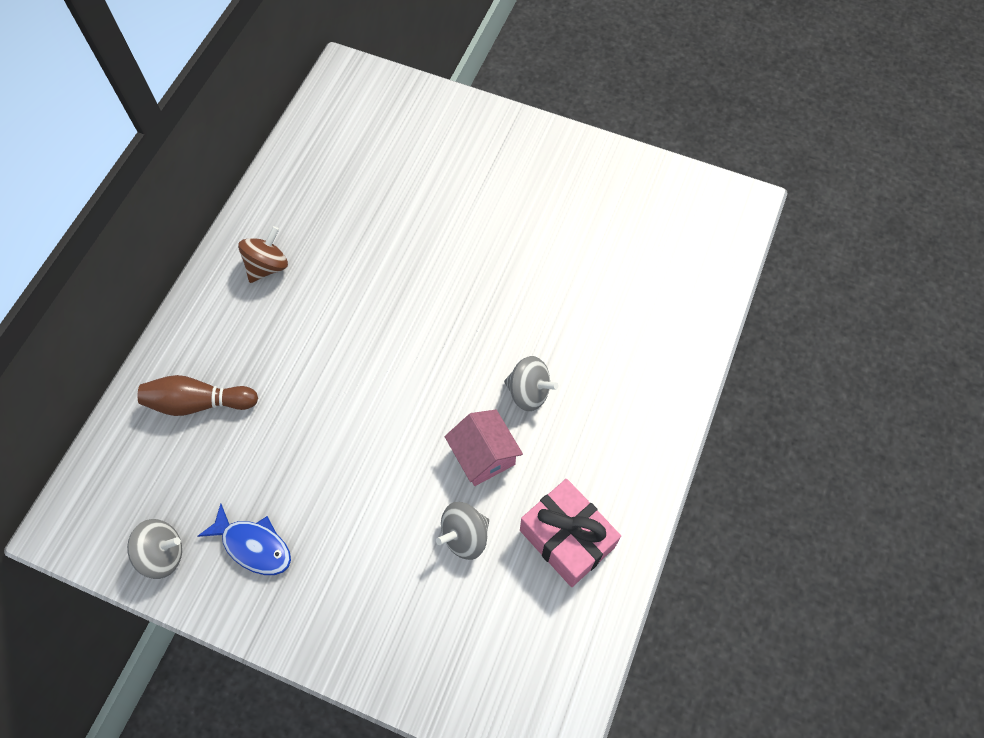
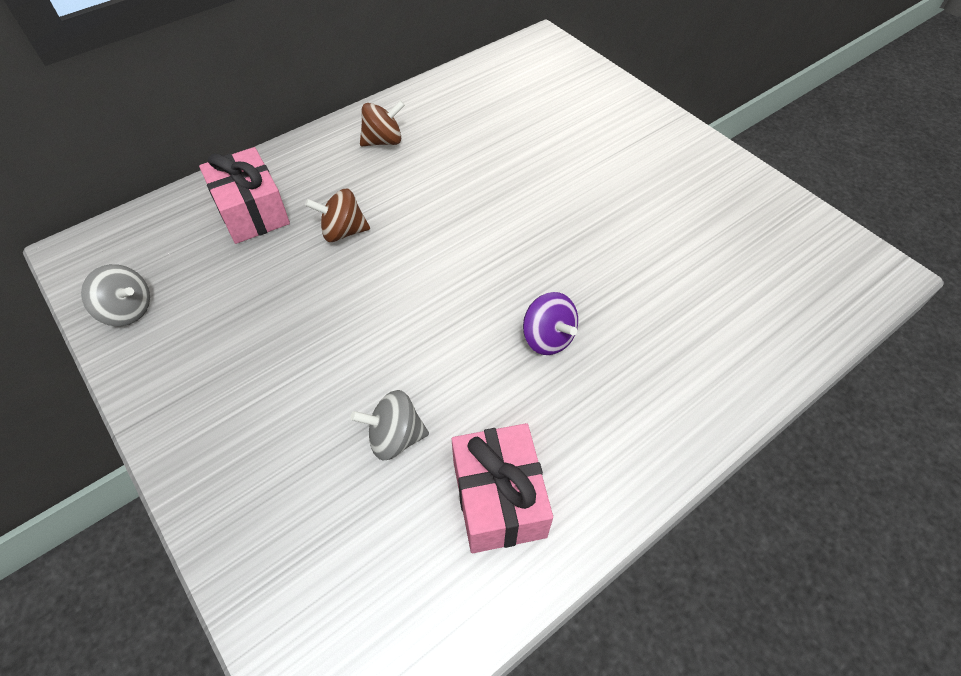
camera: 30 degrees right, 10 degrees down
(198, 402) = (252, 212): brown bowling pin -> pink gift
(253, 545) = (202, 342): blue fish -> none
(298, 381) = (343, 232): none -> brown spinning top
(483, 456) = (464, 373): pink house -> none
(529, 392) = (548, 338): grey spinning top -> purple spinning top

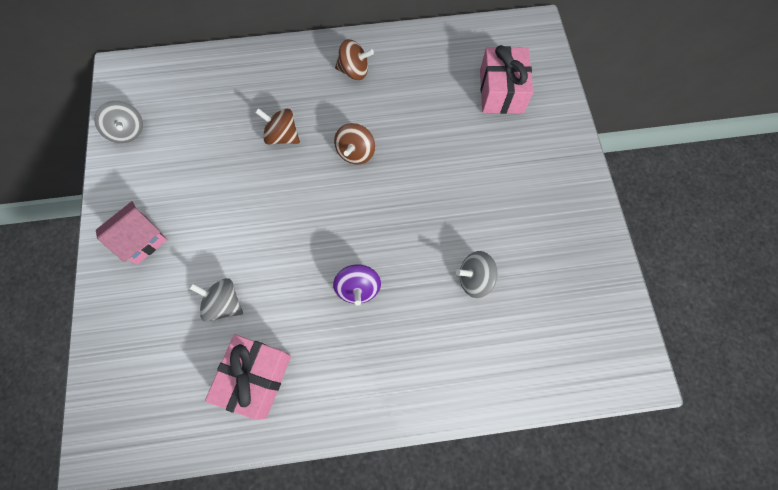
camera: 30 degrees right, 15 degrees up
(228, 421) = (141, 240): none -> pink house
(252, 212) = (236, 91): pink gift -> pink gift (501, 91)
(442, 212) = (356, 152): none -> brown spinning top
(664, 269) = (475, 279): none -> grey spinning top

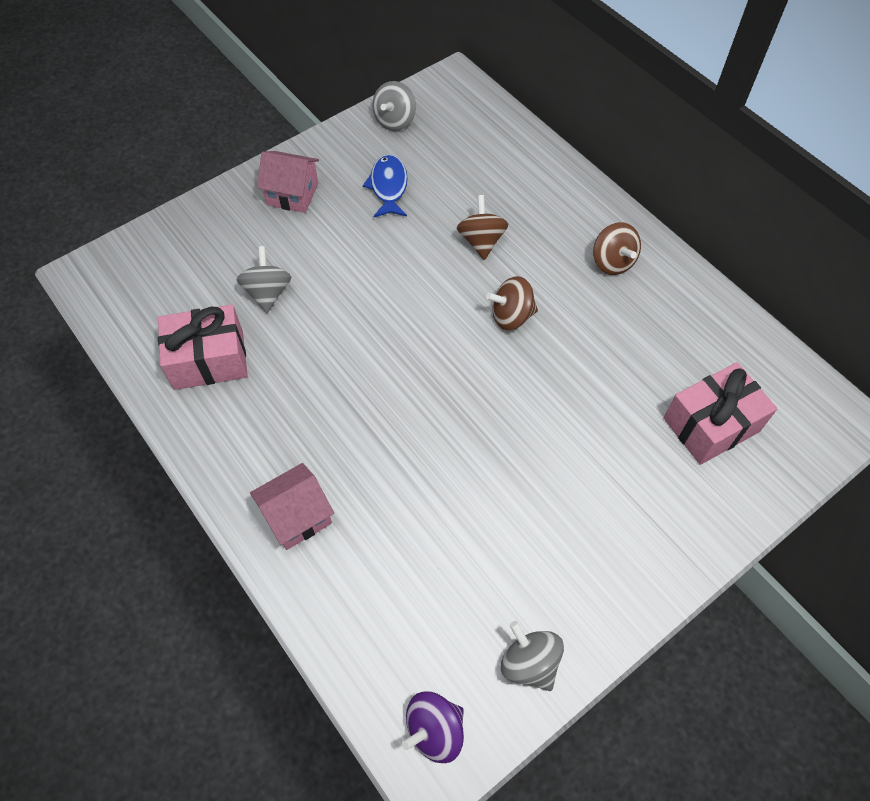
camera: 60 degrees right, 10 degrees down
(188, 169) = (388, 187): none -> blue fish
(358, 288) = (354, 400): purple spinning top -> purple spinning top (434, 730)
(427, 373) = (297, 516): none -> pink house
(475, 279) = (437, 513): grey spinning top -> grey spinning top (529, 663)

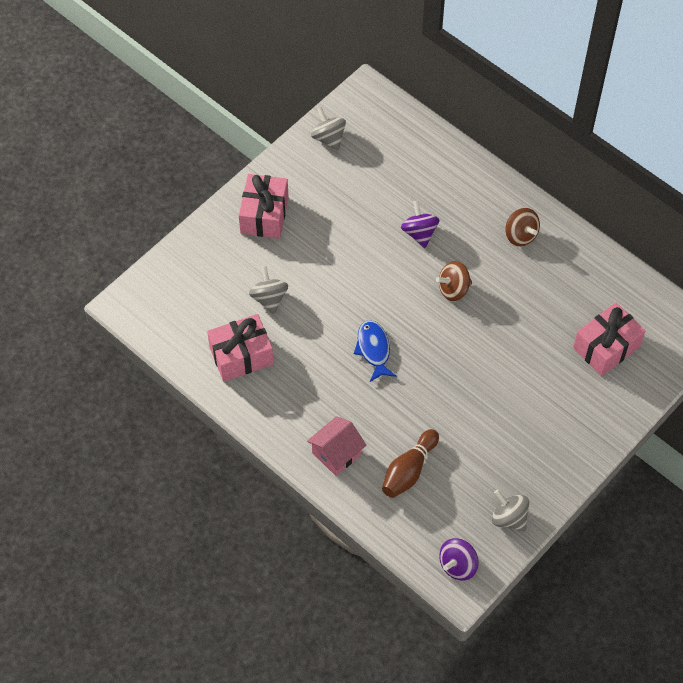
camera: 10 degrees left, 0 degrees up
(292, 194) = (264, 215): pink house -> pink gift
(388, 187) = (337, 197): blue fish -> blue fish (373, 349)
(394, 559) = (409, 470): none -> brown bowling pin
(395, 121) = (328, 138): grey spinning top -> grey spinning top turned 135 degrees clockwise
(481, 241) = (419, 233): brown spinning top -> purple spinning top

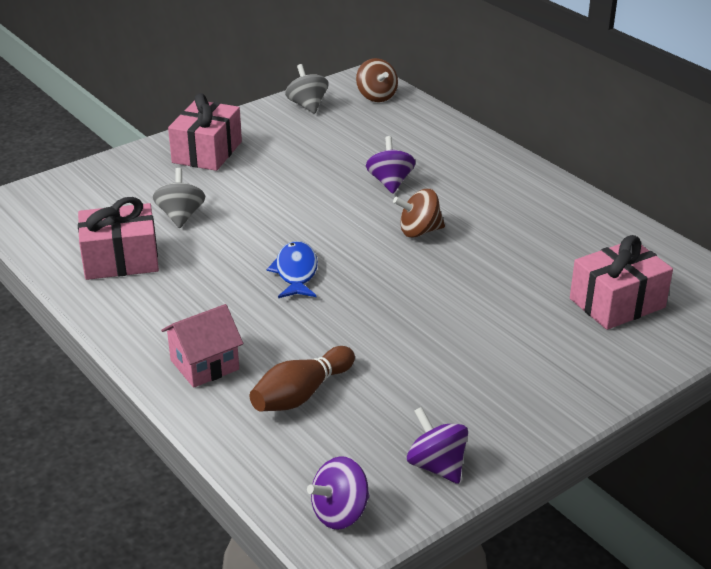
camera: 10 degrees right, 25 degrees down
(509, 518) = (436, 466): grey spinning top -> purple spinning top
(520, 235) = (518, 196): brown spinning top -> brown spinning top (376, 96)

